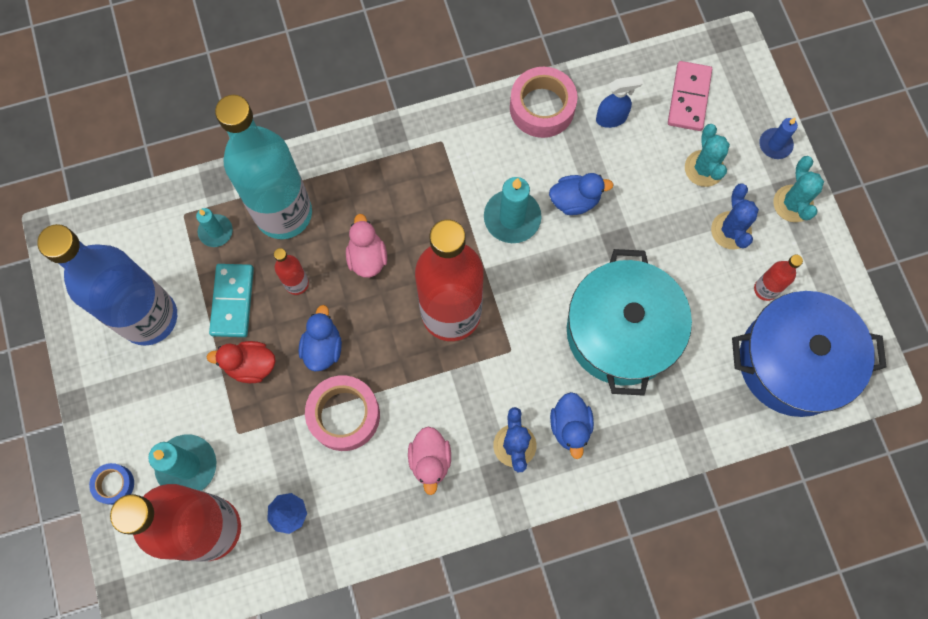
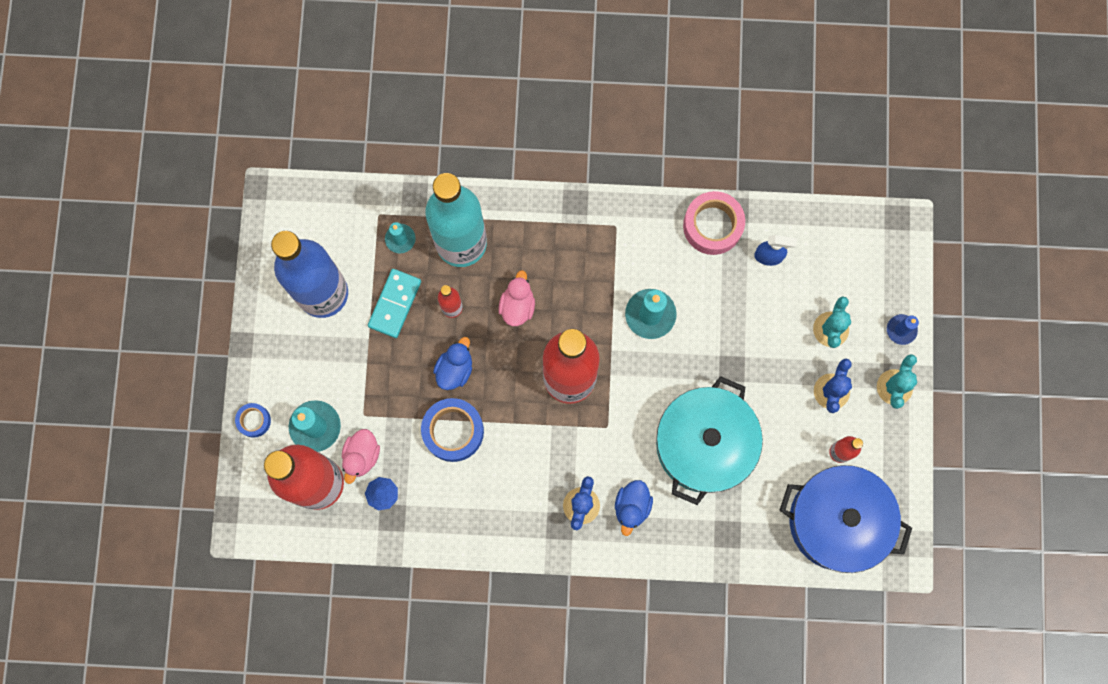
camera: 20 degrees right, 5 degrees up
(250, 365) = (392, 363): red duck -> none
(344, 415) = (453, 431): pink tape -> blue tape
(430, 460) = (509, 493): pink duck -> pink duck (362, 456)
(575, 200) = (709, 318): blue duck -> none
(688, 97) = (843, 261): pink domino -> none

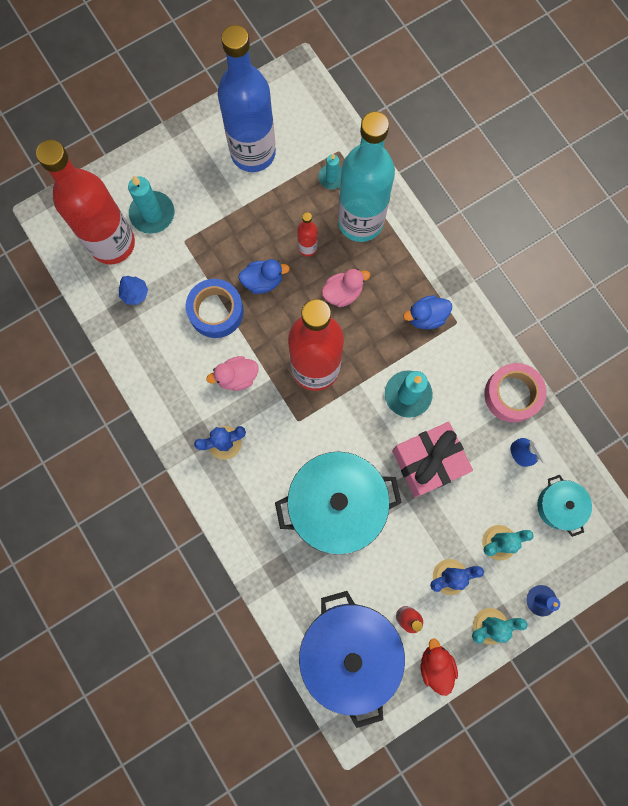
camera: 55 degrees right, 0 degrees up
(254, 421) = (128, 170): blue tape -> none
(362, 456) = (153, 260): pink duck -> pink duck (237, 377)
(395, 304) = (281, 207): turquoise domino -> none
(632, 507) = (250, 481): blue duck -> blue duck (426, 317)
(721, 340) = (428, 462): none -> pink gift
(834, 256) = (559, 506): none -> turquoise pot
(896, 455) = (435, 665): none -> red duck

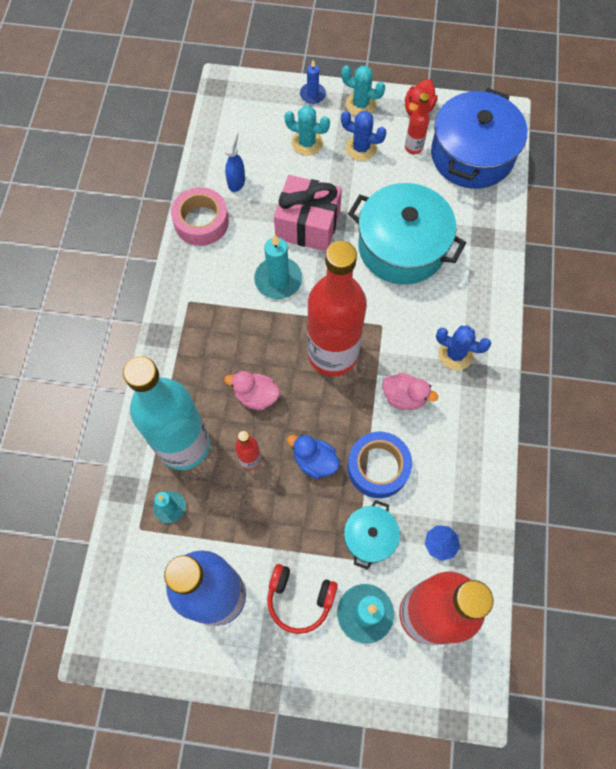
camera: 140 degrees left, 10 degrees down
(200, 190) = (299, 599): none -> red headphones
(426, 317) = (208, 324): blue duck -> none
(559, 506) = (243, 134): turquoise pot -> turquoise pot (369, 537)

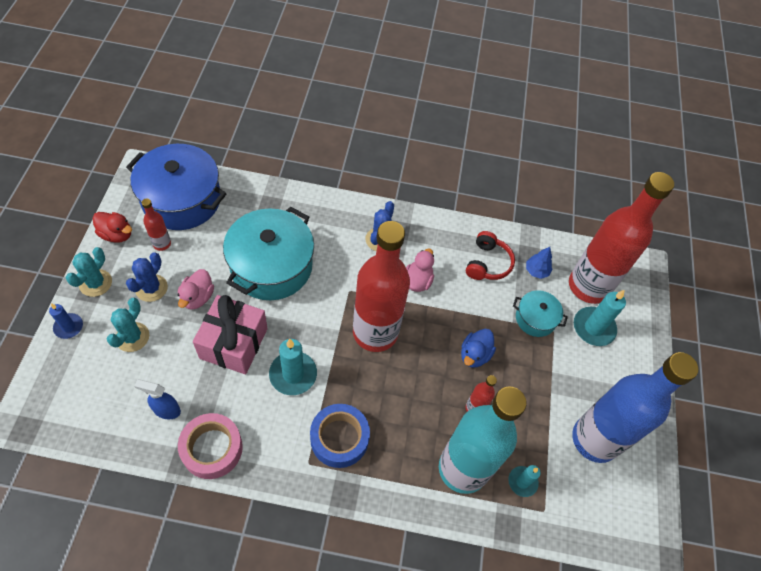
camera: 95 degrees left, 10 degrees down
(256, 396) = (414, 400): pink duck -> pink duck (197, 297)
(299, 599) = (589, 374): red headphones -> red headphones (487, 263)
(378, 467) = (478, 307): blue tape -> blue tape (339, 438)

